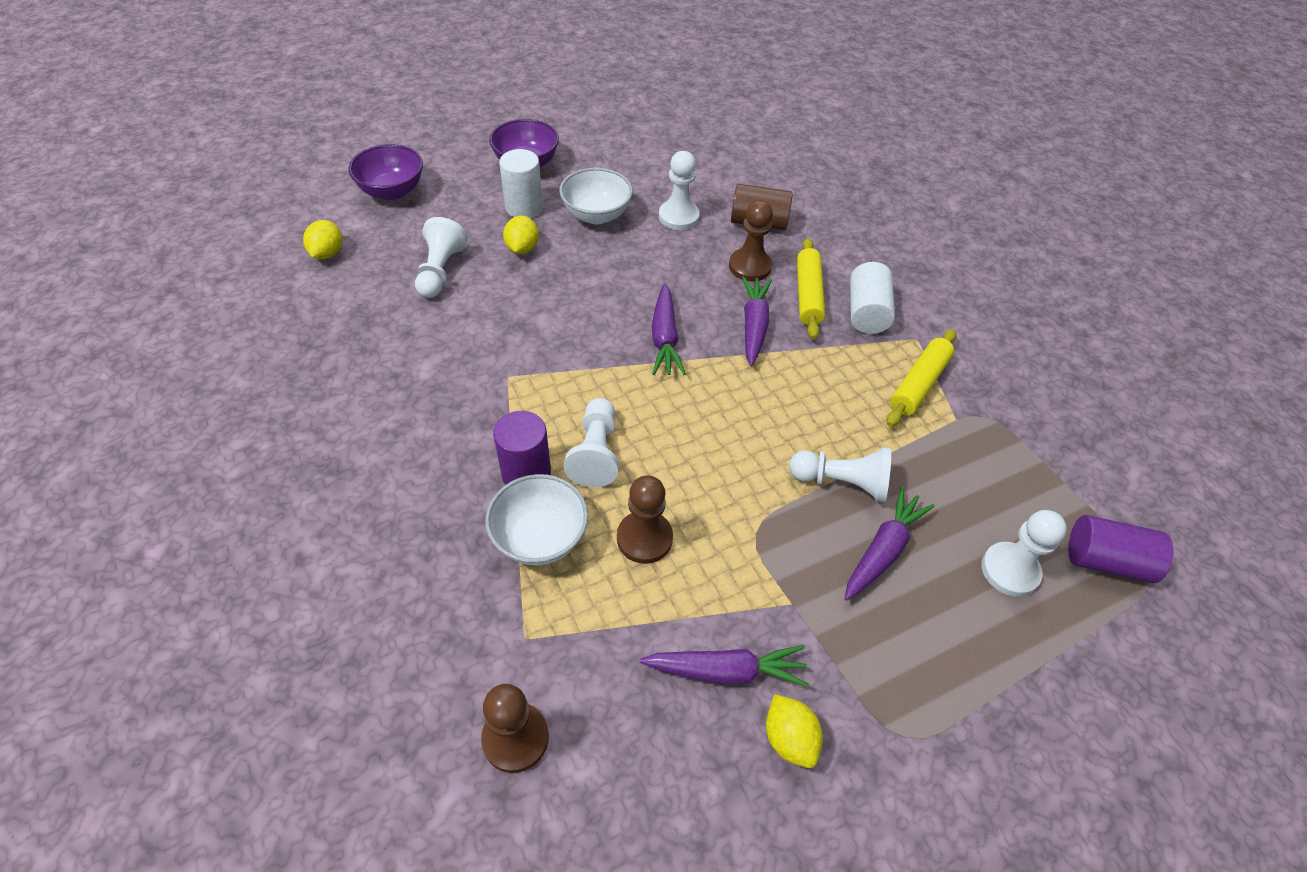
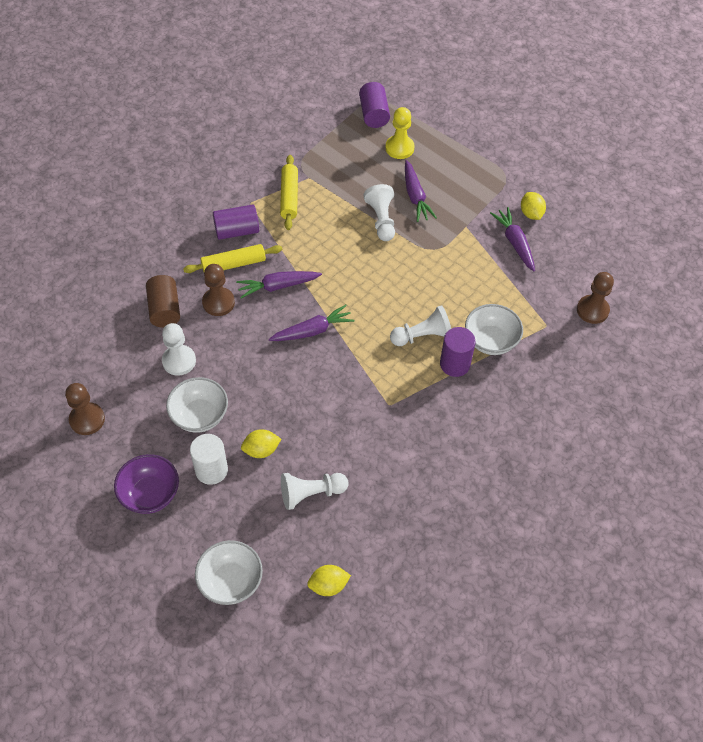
camera: 110 degrees left, 5 degrees up
(392, 191) = (231, 581): purple bowl -> white bowl
(644, 538) = (464, 295): brown pawn -> brown pawn (87, 419)
(789, 738) = (531, 214): yellow lemon -> yellow lemon turned 60 degrees counterclockwise
(866, 312) = (237, 231): white cylinder -> purple cylinder
(883, 550) = (415, 196): purple carrot -> purple carrot turned 120 degrees counterclockwise
(919, 384) = (289, 197): yellow rolling pin -> yellow rolling pin turned 75 degrees clockwise
(1009, 570) = (399, 148): white pawn -> yellow pawn

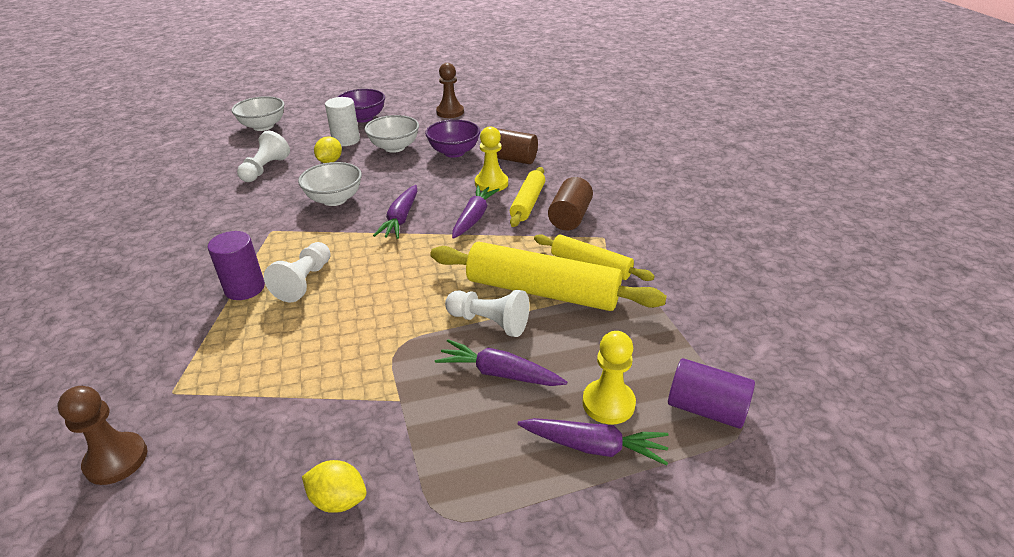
camera: 125 degrees right, 20 degrees down
(179, 361) = (454, 152): white pawn -> purple bowl
(218, 302) = (491, 183): brown pawn -> yellow pawn
(237, 231) = (569, 217): purple cylinder -> brown cylinder
(328, 585) = (198, 155): yellow lemon -> none
(334, 209) = (542, 291): none -> yellow rolling pin
(490, 341) = (227, 329): white bowl -> white bowl (334, 199)
(514, 243) = (315, 440): purple carrot -> purple carrot (594, 446)

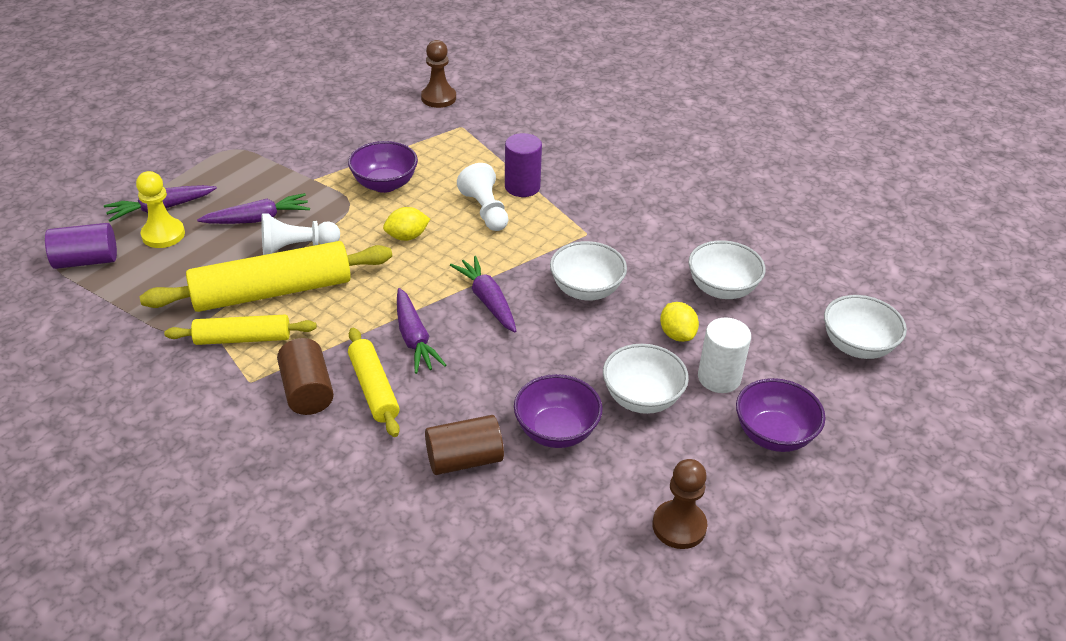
camera: 140 degrees right, 5 degrees up
(265, 169) = (722, 289): white pawn -> white bowl
(338, 500) = (297, 132): yellow lemon -> yellow lemon (407, 236)
(343, 353) = (385, 184): none -> purple bowl
(491, 183) = (447, 398): yellow pawn -> none

